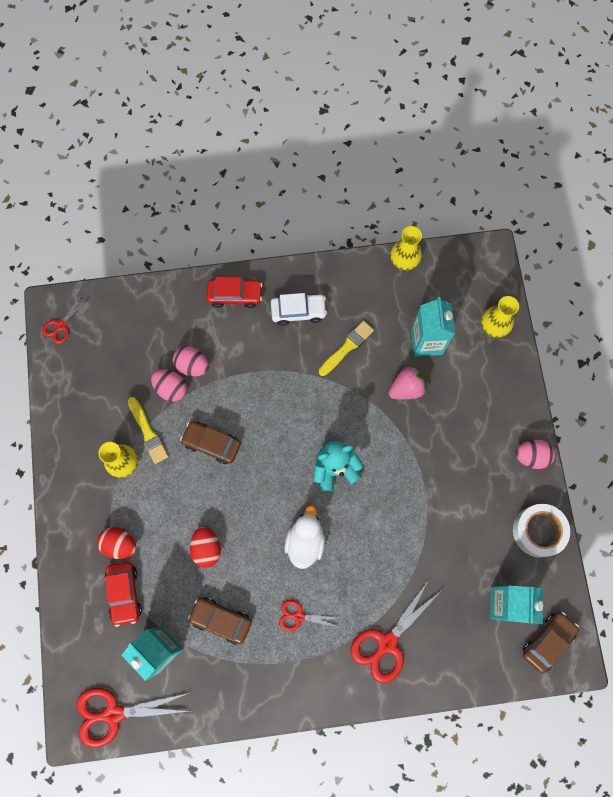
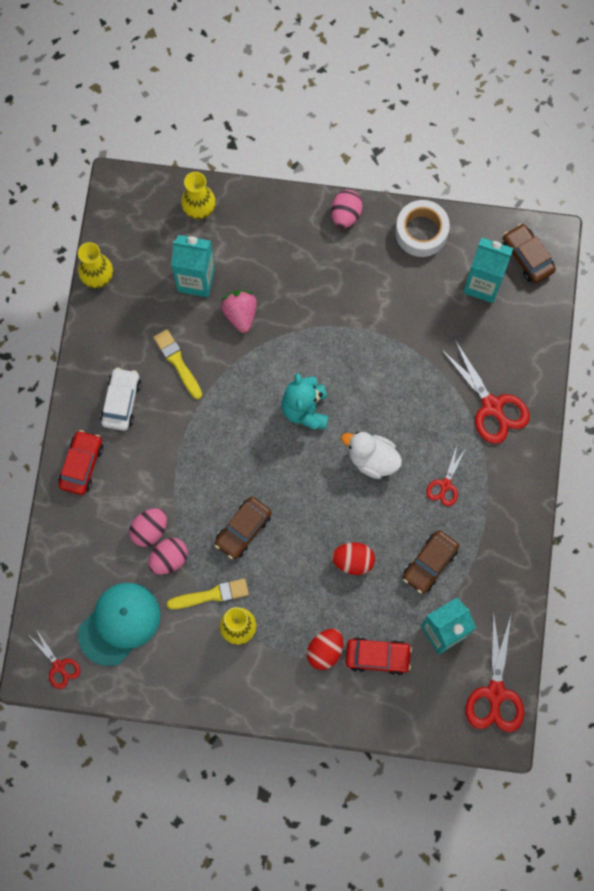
camera: 75 degrees left, 0 degrees up
(107, 363) = (119, 623): none -> turquoise cap

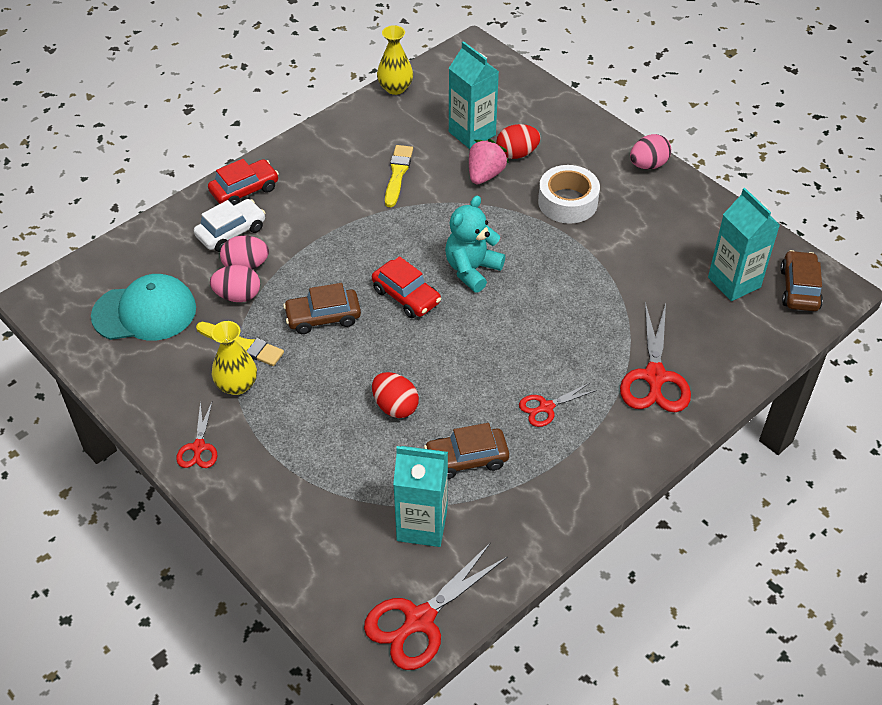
camera: 40 degrees right, 25 degrees down
(58, 666) = (62, 307): red scissors -> red scissors (198, 447)
(121, 402) = (323, 171): white car -> white car (231, 232)
(199, 208) = (524, 94): yellow vase -> none
(325, 651) = (292, 458): red egg -> red egg (517, 154)
(372, 459) = (495, 342): white duck -> none
(377, 656) = (335, 499): red car -> red car (406, 296)
(421, 232) = (708, 214): white tape -> white tape (567, 202)

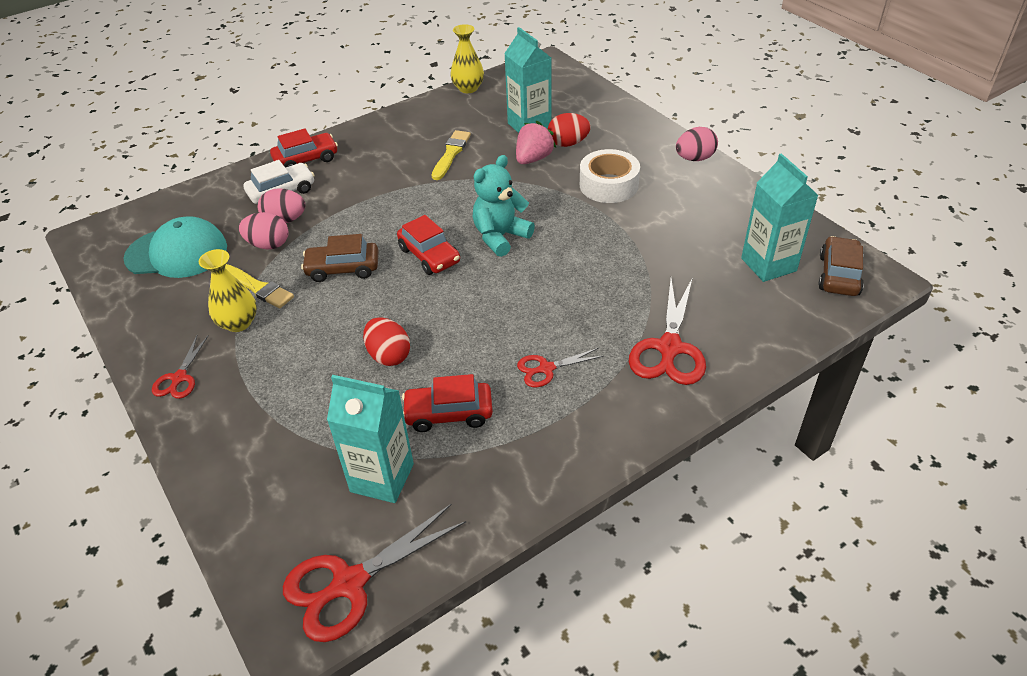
camera: 10 degrees right, 5 degrees down
(466, 459) = (449, 413): brown car -> red car

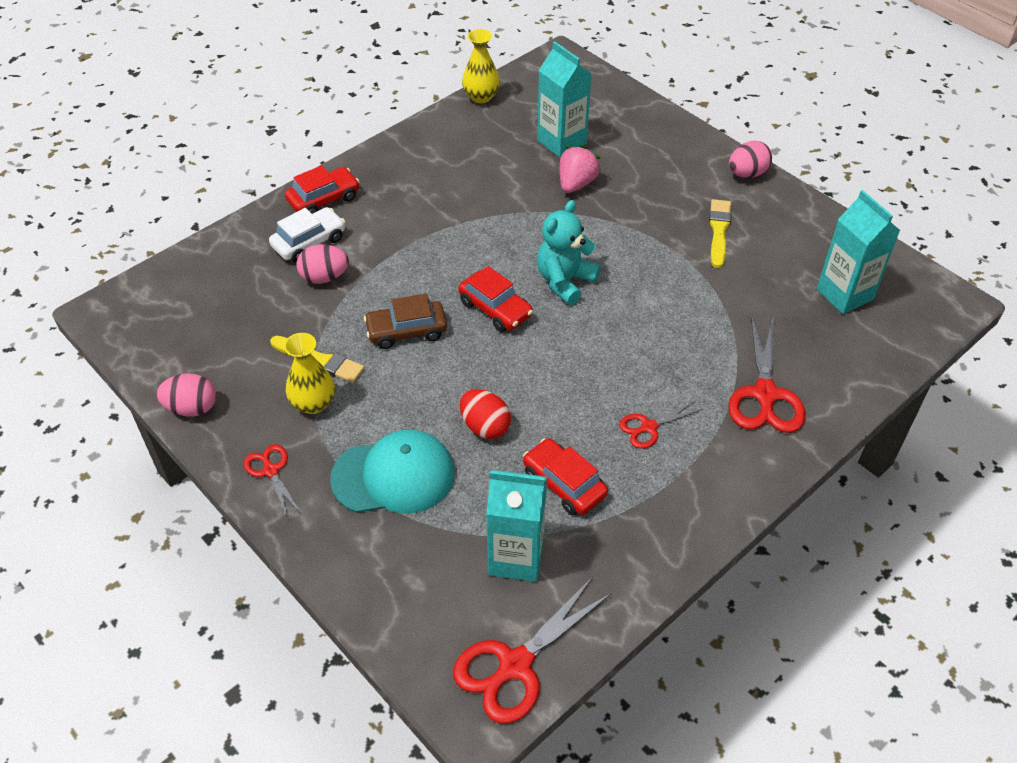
camera: 10 degrees left, 5 degrees up
(177, 253) = (215, 325): turquoise cap -> turquoise cap (393, 476)
(179, 378) = (271, 471): red scissors -> red scissors turned 150 degrees clockwise
(268, 245) = (315, 308): pink egg -> pink egg (192, 408)
(449, 413) = (564, 484): red car -> red car turned 60 degrees clockwise
(451, 154) = (484, 183): yellow brush -> yellow brush (719, 231)
(568, 143) = (609, 162): red egg -> none
(608, 185) = (664, 211): white tape -> none
(838, 275) = (914, 301): brown car -> none

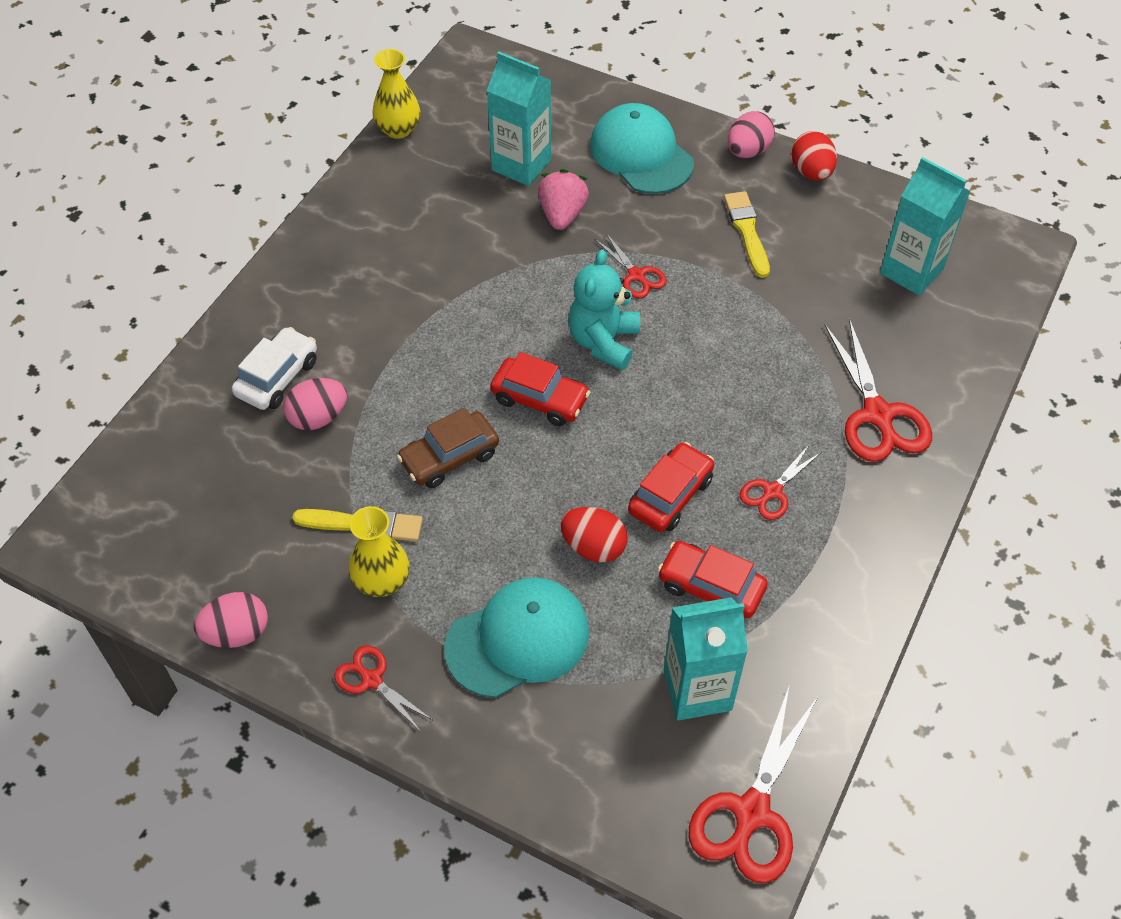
camera: 20 degrees left, 5 degrees up
(323, 199) = (268, 316): red car -> red car (670, 495)
(614, 240) = (636, 275): none -> red scissors
(659, 156) = (641, 154): none -> turquoise cap
(793, 201) = (811, 172): none -> red egg

